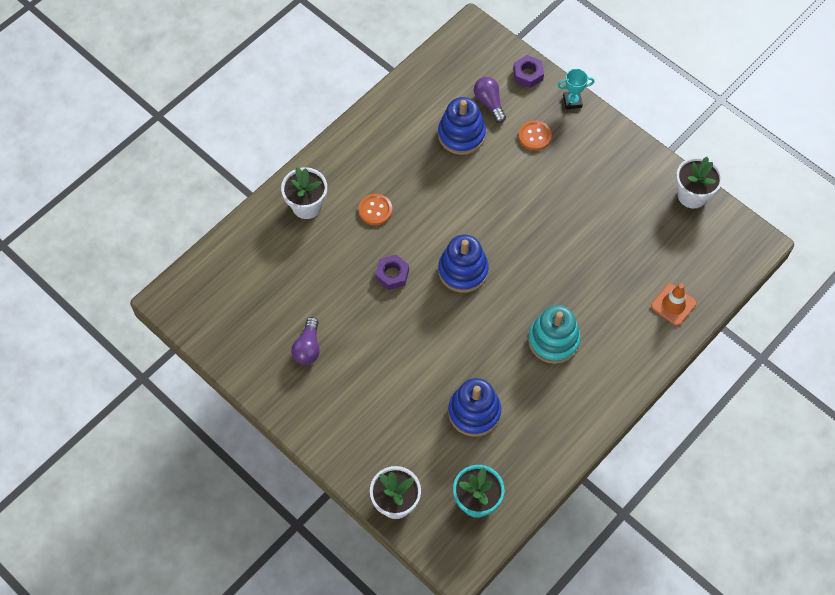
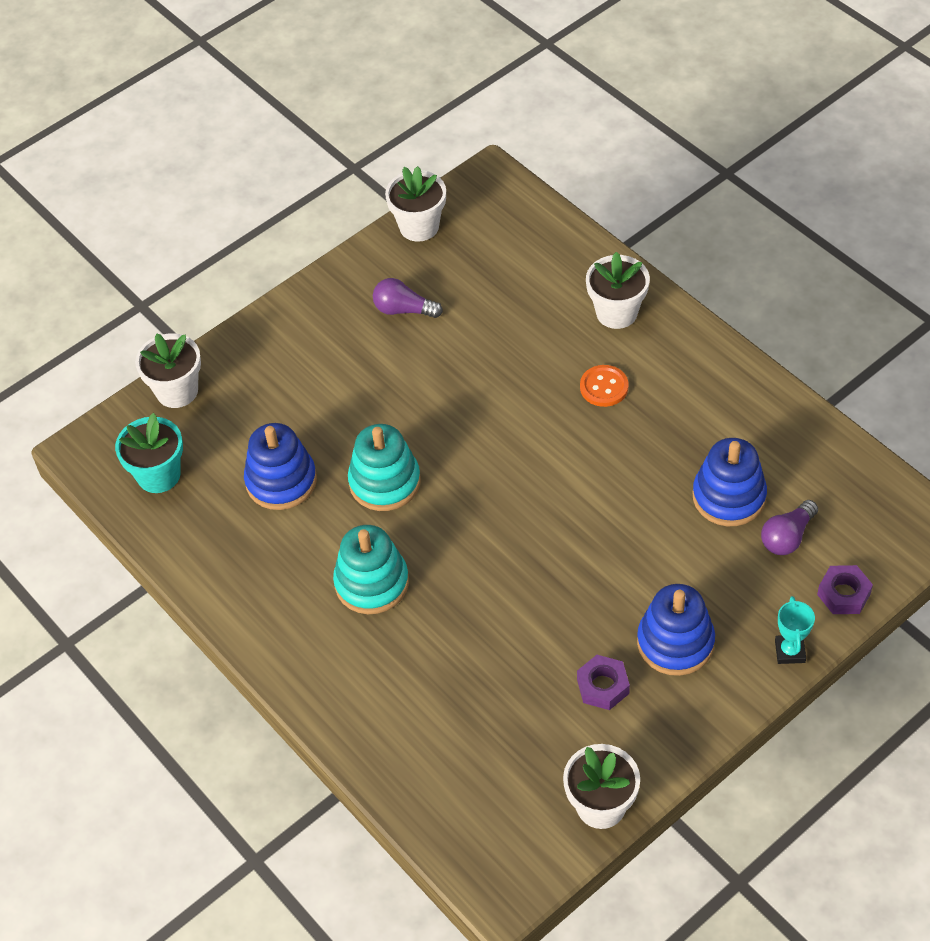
camera: 100 degrees right, 10 degrees down
(221, 346) = (419, 226): none -> white flower pot
(392, 274) = (499, 402): purple nut -> purple nut (603, 686)
(463, 270) = (496, 483): blue stacking toy -> blue stacking toy (675, 642)
(469, 342) = (385, 482): none -> turquoise stacking toy
(489, 103) = (787, 537): purple light bulb -> purple light bulb turned 150 degrees clockwise
(534, 136) = (723, 592): orange button -> none
(673, 304) = (407, 748): orange traffic cone -> none

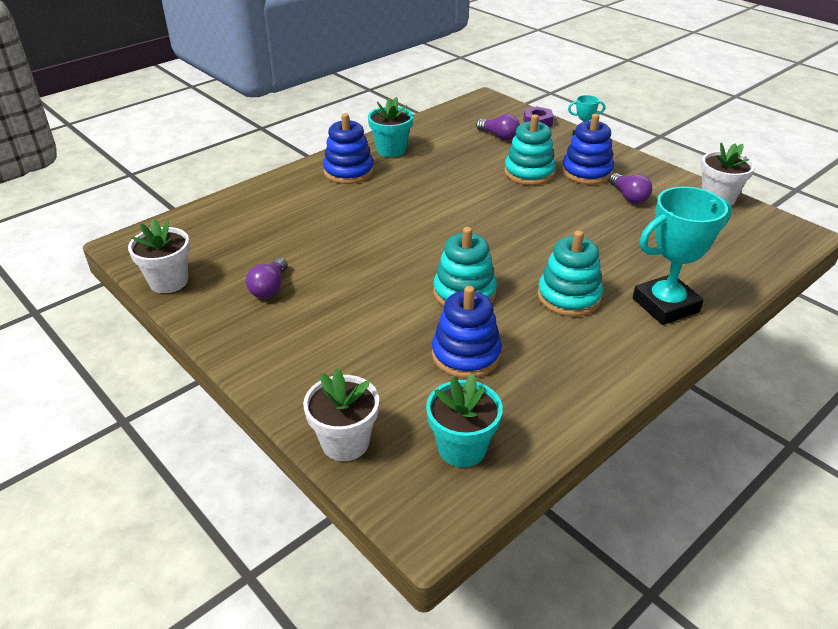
camera: 95 degrees left, 15 degrees down
(350, 680) = (665, 305): none -> turquoise trophy
(603, 686) = (629, 197): purple nut -> purple light bulb
(604, 387) = (372, 194): orange button -> none
(616, 312) = (301, 188): white flower pot -> none
(669, 568) = (529, 173): none -> turquoise stacking toy
(729, 497) = (469, 152): blue stacking toy -> blue stacking toy (348, 172)
(730, 402) = (391, 150): none -> turquoise flower pot

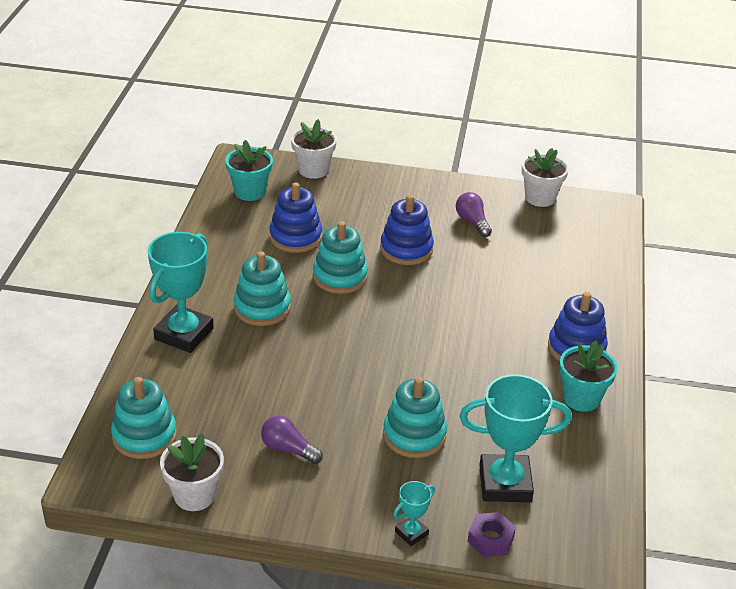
camera: 140 degrees right, 0 degrees up
(499, 136) = (505, 483): purple light bulb -> turquoise trophy
(586, 172) = (358, 468): blue stacking toy -> blue stacking toy (406, 249)
(743, 243) = (144, 436): none -> turquoise stacking toy

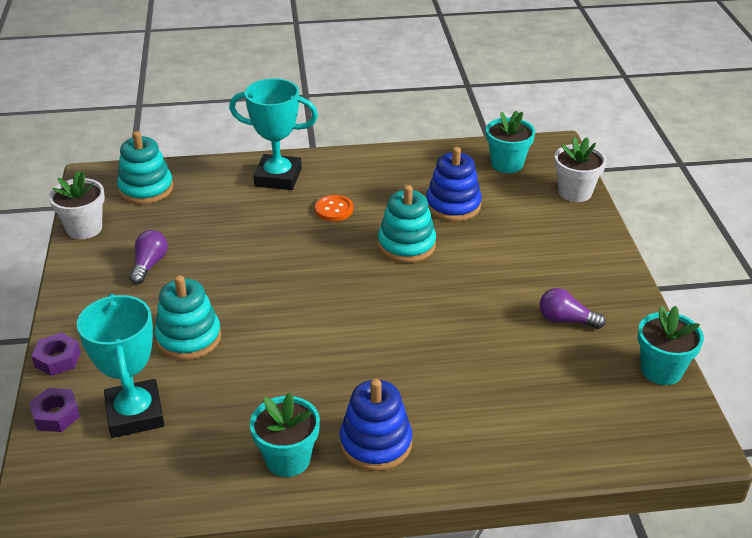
camera: 75 degrees right, 0 degrees up
(262, 308) = (334, 209): turquoise stacking toy -> orange button
(406, 249) = (480, 279): blue stacking toy -> none
(411, 533) = (57, 359): turquoise trophy -> purple nut
(472, 222) = (566, 320): purple light bulb -> purple light bulb turned 120 degrees counterclockwise
(540, 198) = (661, 370): white flower pot -> turquoise flower pot

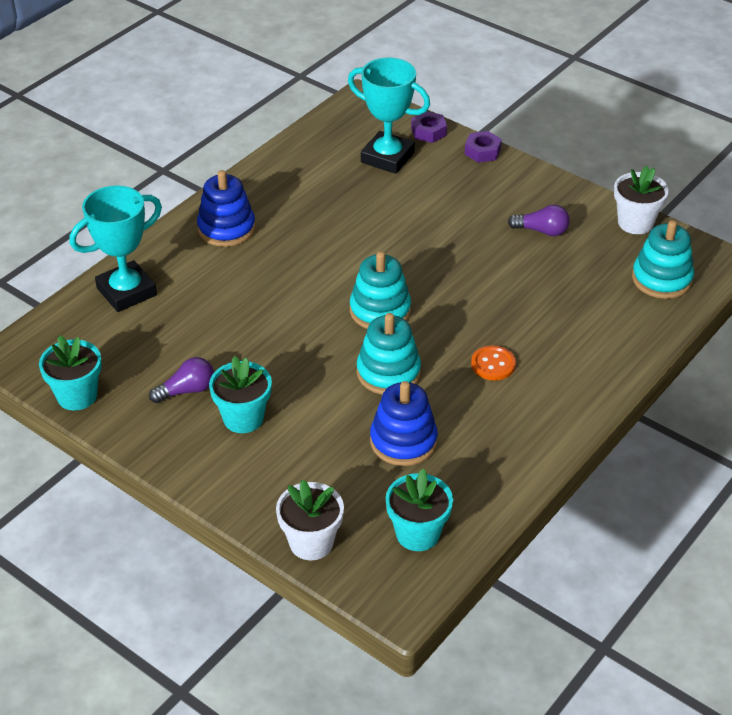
camera: 135 degrees right, 5 degrees up
(149, 265) = (542, 231): purple light bulb -> purple light bulb turned 45 degrees counterclockwise
(189, 338) = (430, 209): turquoise stacking toy -> turquoise stacking toy (380, 310)
(278, 177) = (588, 362): turquoise trophy -> turquoise trophy (126, 292)
(288, 459) = (267, 191): turquoise flower pot -> turquoise flower pot (243, 418)

